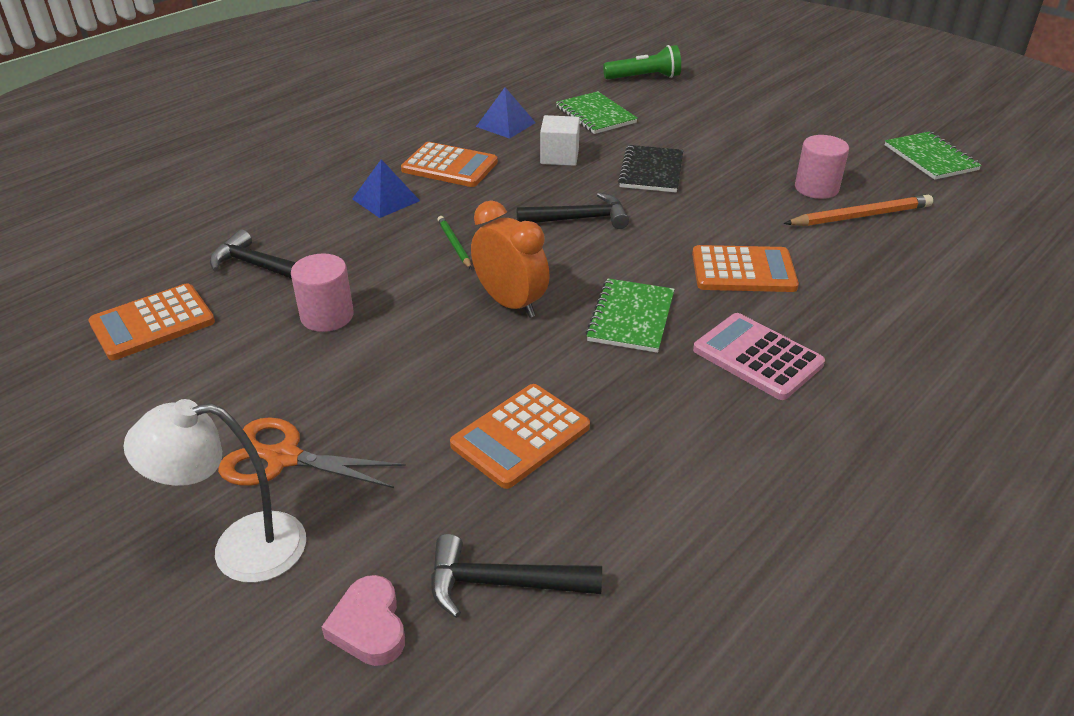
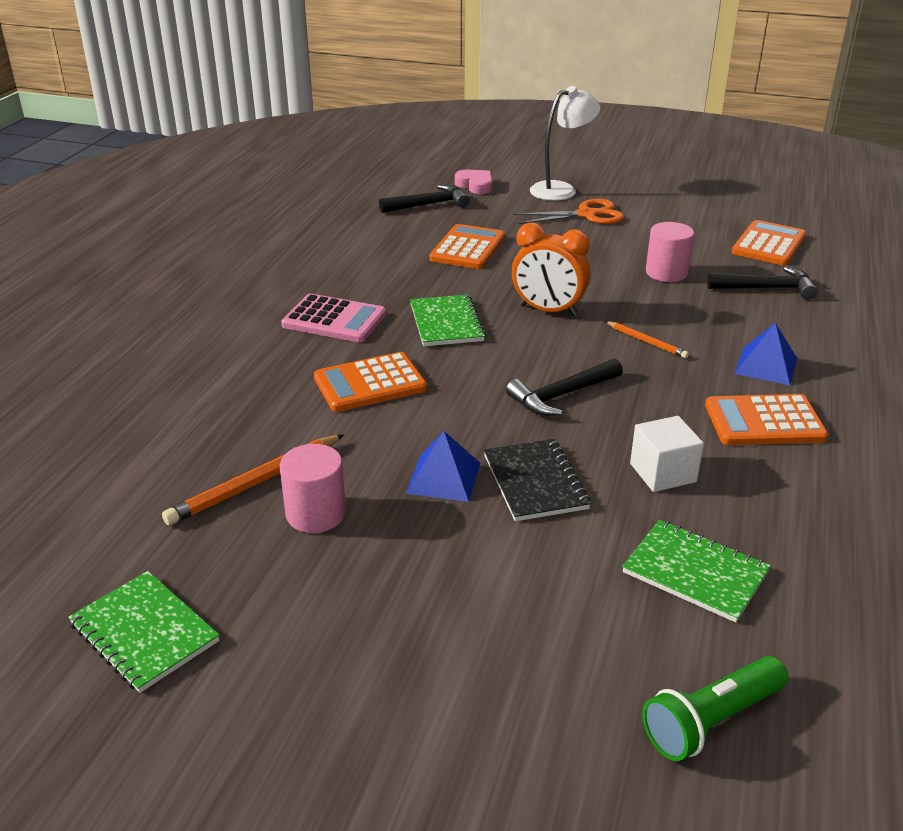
camera: 155 degrees right, 5 degrees down
(454, 244) = (646, 342): green pencil -> orange pencil
(505, 124) = (790, 510): blue pyramid -> blue pyramid (444, 477)

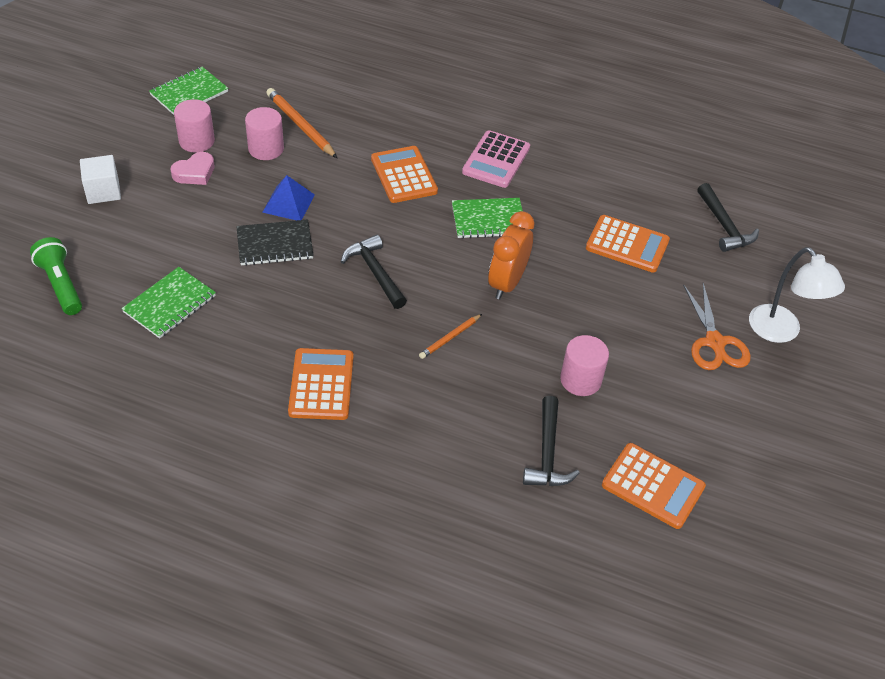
camera: 90 degrees right, 15 degrees up
(295, 600) = (196, 141): none -> pink cylinder
(475, 185) = (780, 264): pink heart -> pink heart (195, 172)
(662, 473) = (270, 310): white cube -> white cube (103, 191)
(766, 366) = (403, 410): blue pyramid -> none

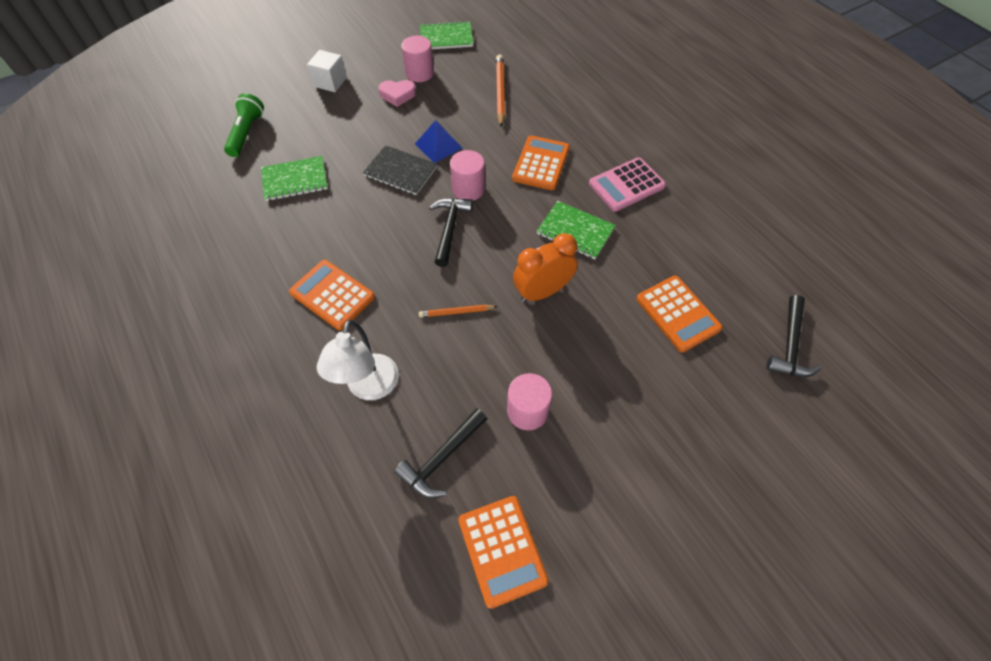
camera: 40 degrees right, 10 degrees up
(266, 149) = (460, 99): pink cylinder -> pink cylinder (468, 189)
(321, 384) = (332, 295): orange calculator -> orange calculator turned 90 degrees counterclockwise
(714, 342) = (682, 451): orange scissors -> none
(781, 332) = (760, 481): white lamp -> white lamp (369, 387)

